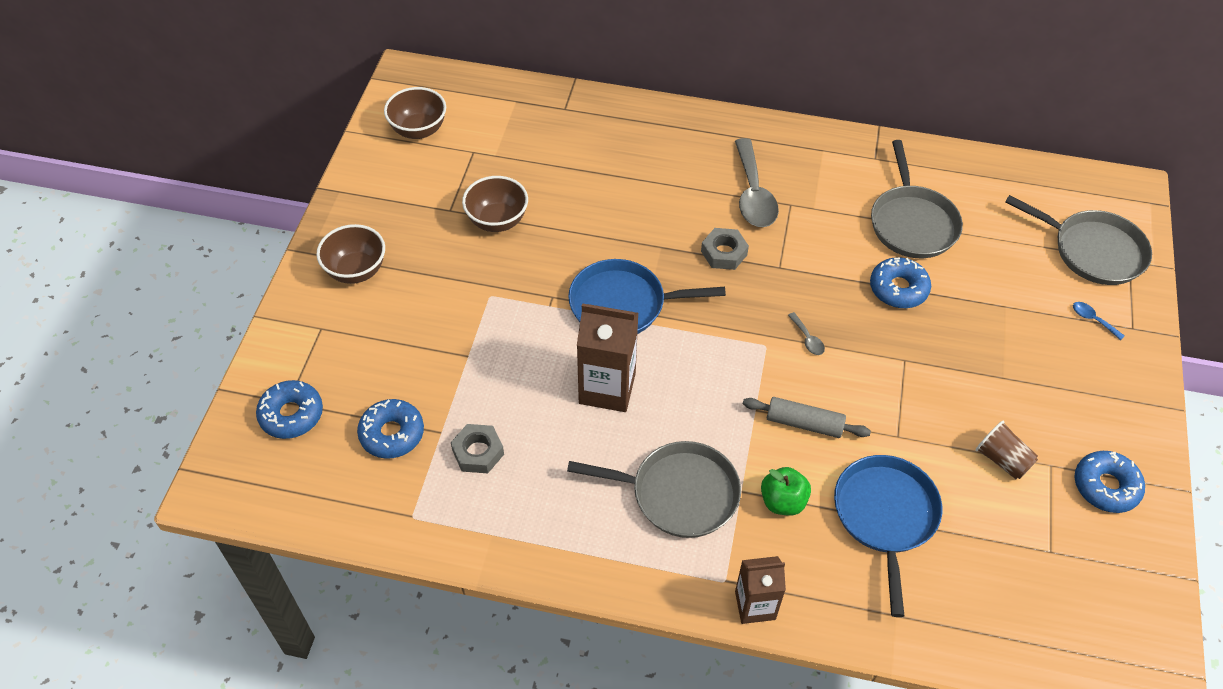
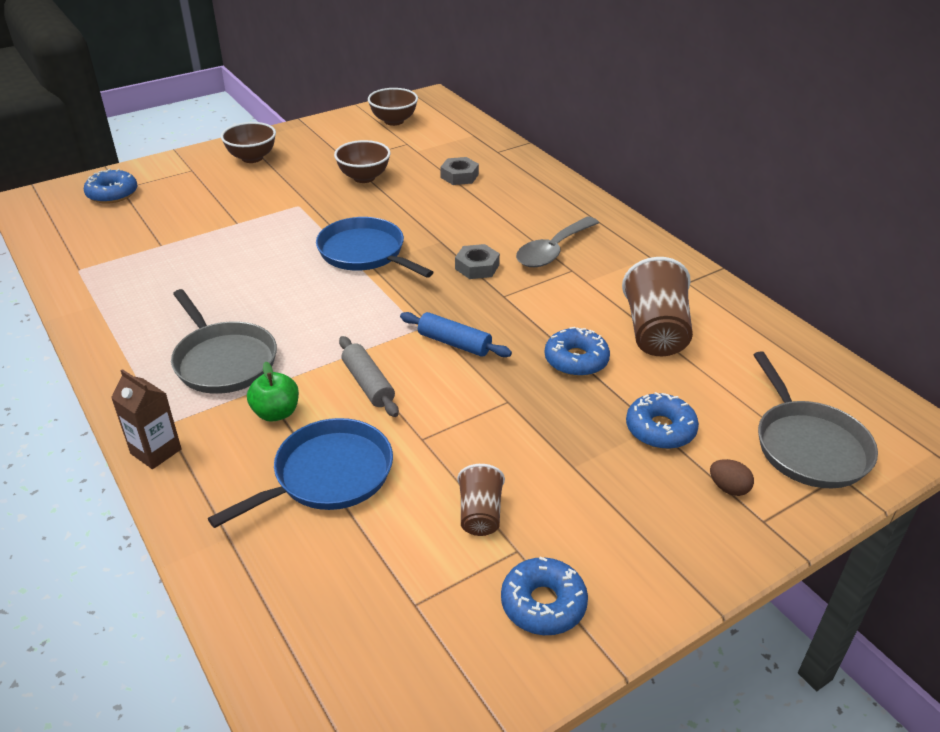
camera: 45 degrees right, 15 degrees down
(392, 434) = (138, 230): blue donut -> blue donut (660, 429)
(478, 452) = (160, 265): grey nut -> grey nut (459, 176)
(607, 388) = (281, 284): brown carton -> none
(807, 339) = (454, 343): grey spoon -> blue rolling pin
(912, 223) = (655, 332): grey pan -> brown cup
(1092, 320) = (728, 488): blue spoon -> brown egg

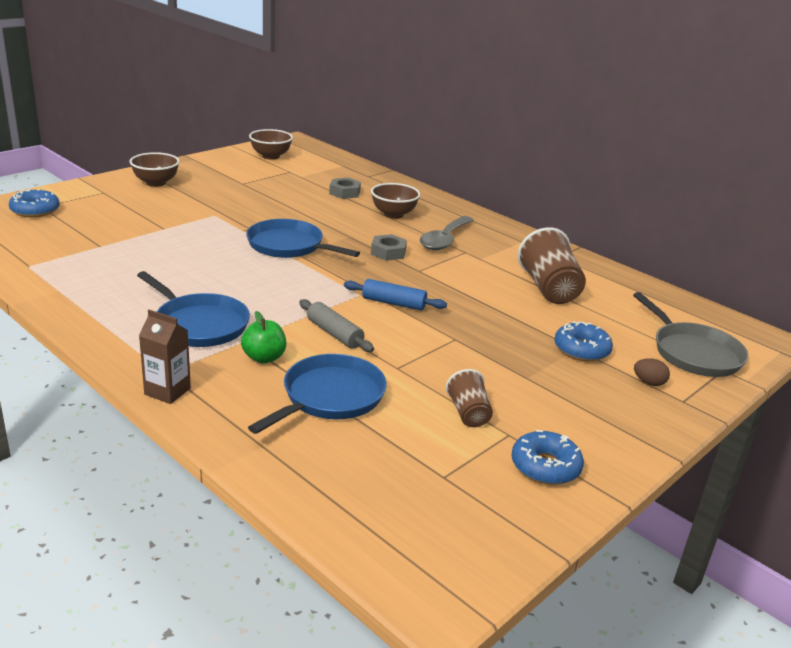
camera: 15 degrees left, 10 degrees down
(224, 361) = (199, 325): grey pan -> blue pan
(364, 177) = (263, 195): brown bowl -> brown bowl (393, 214)
(576, 360) = (496, 309): blue donut -> none

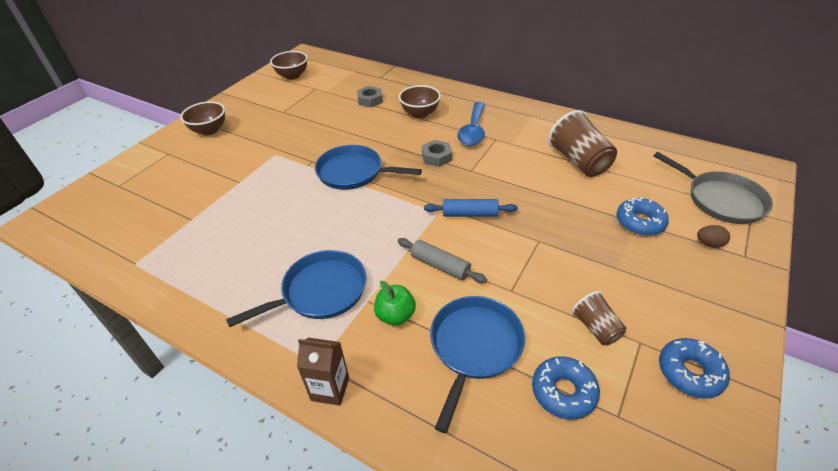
camera: 10 degrees left, 15 degrees up
(35, 210) = (114, 192): blue donut -> blue donut (563, 392)
(199, 325) = (320, 291): blue pan -> blue pan turned 60 degrees counterclockwise
(444, 240) = (473, 131): grey spoon -> blue spoon

